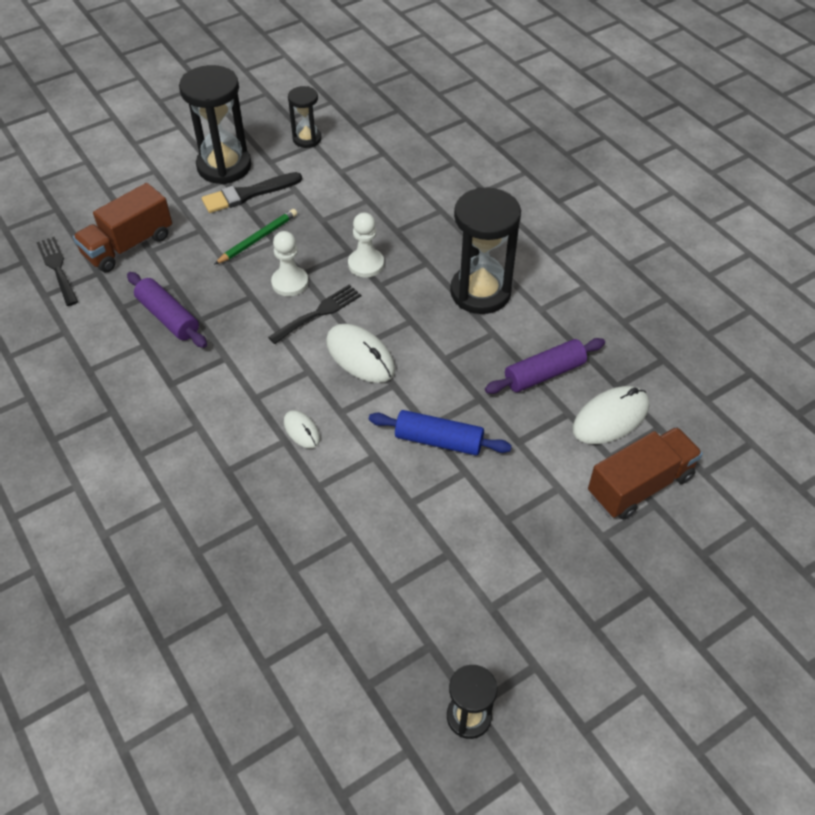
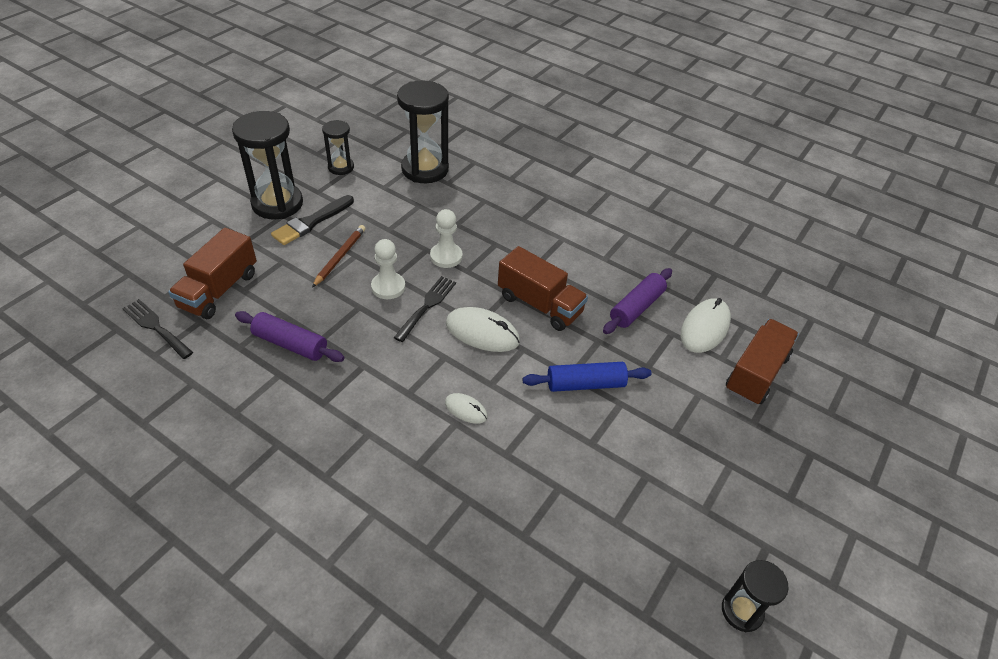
camera: 25 degrees left, 5 degrees down
(258, 238) = (340, 257): green pencil -> brown pencil
(437, 342) = (540, 304): none -> brown truck
(480, 292) = (551, 257): black hourglass -> black hourglass (425, 169)

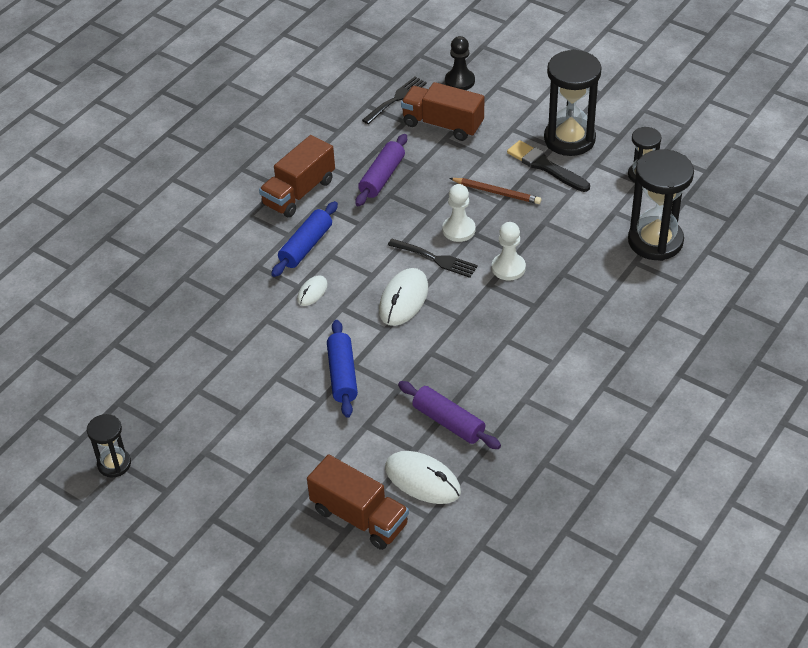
camera: 95 degrees right, 0 degrees up
(149, 273) = (460, 81): none -> black pawn
(391, 416) = (306, 246): none -> blue rolling pin
(540, 304) = (445, 342): brown truck -> brown truck (299, 192)

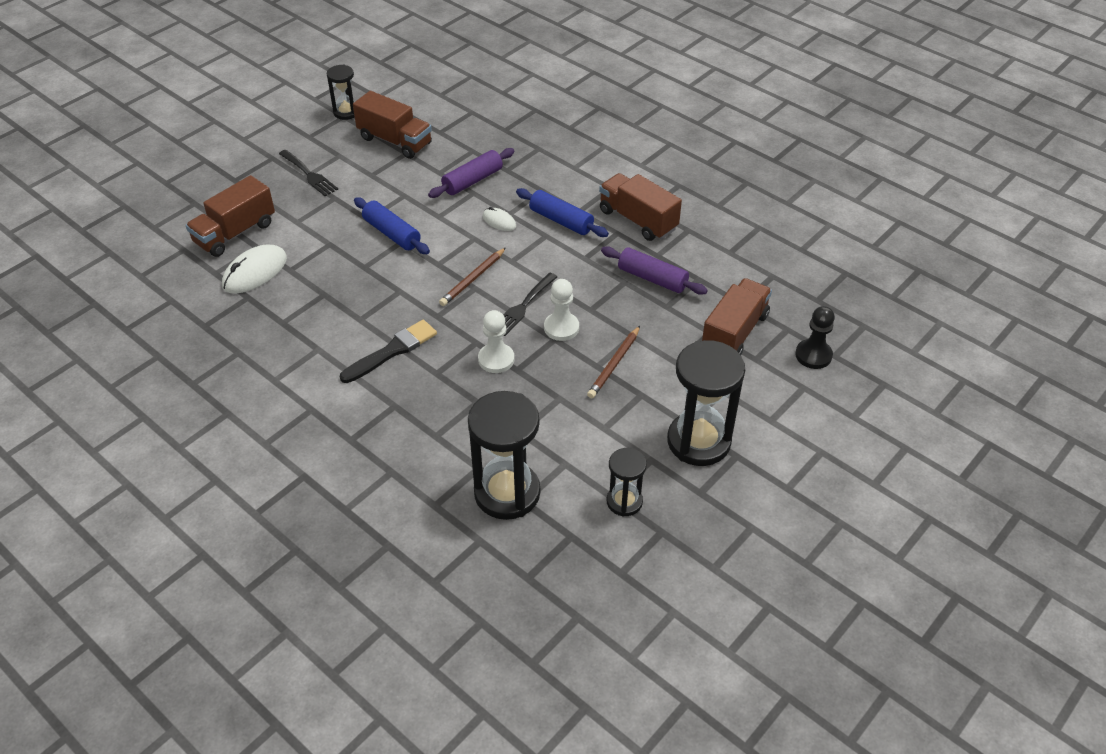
camera: 95 degrees right, 0 degrees up
(174, 404) = (395, 141): none -> brown truck
(342, 375) = (392, 233): blue rolling pin -> blue rolling pin turned 45 degrees clockwise
(396, 99) = (781, 299): black fork -> black fork (309, 174)
(403, 299) = (473, 279): white mouse -> brown pencil
(448, 422) = (311, 294): purple rolling pin -> purple rolling pin (472, 181)
(545, 166) = (652, 412): black brush -> black brush (392, 351)

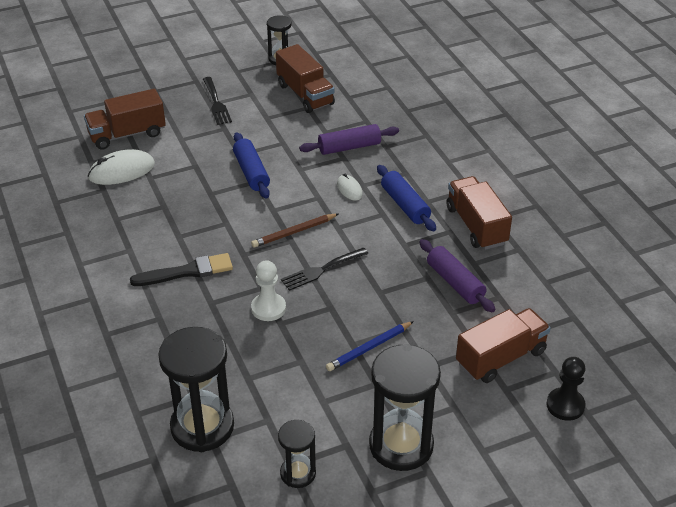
camera: 25 degrees right, 5 degrees down
(561, 328) = (343, 300): white pawn -> none
(614, 364) = (369, 348): brown pencil -> blue pencil

